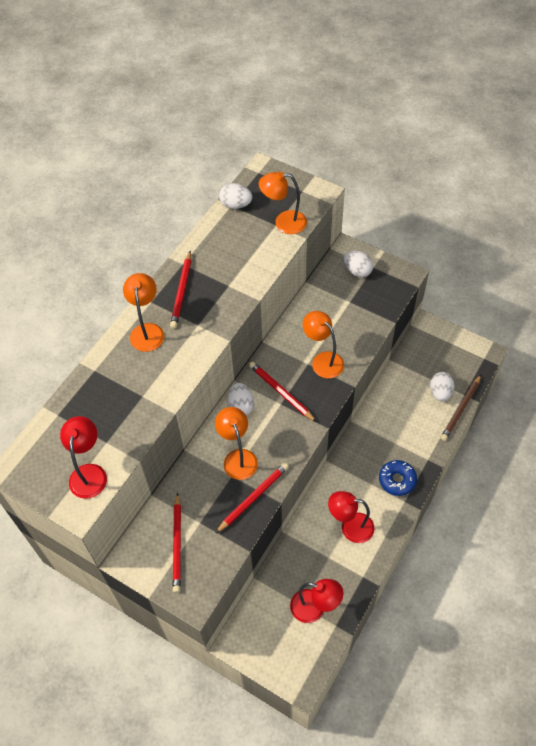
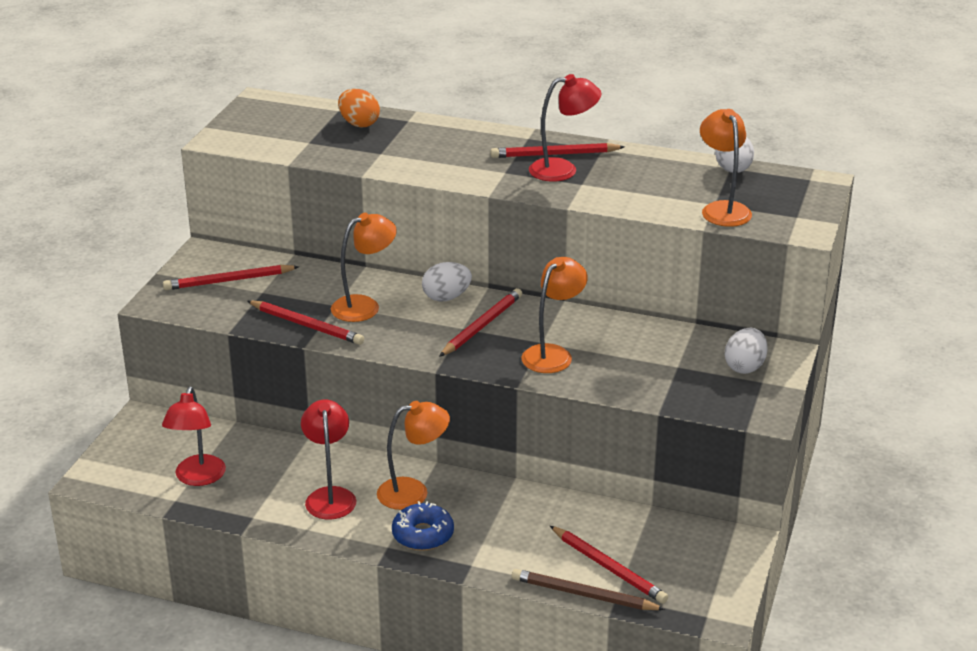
camera: 75 degrees right, 25 degrees down
(88, 403) = (359, 124): none -> orange egg
(89, 473) = (265, 139): red lamp -> red lamp (563, 170)
(147, 331) = (480, 142): orange lamp -> orange lamp (413, 492)
(440, 392) = (608, 567): white egg -> red pencil

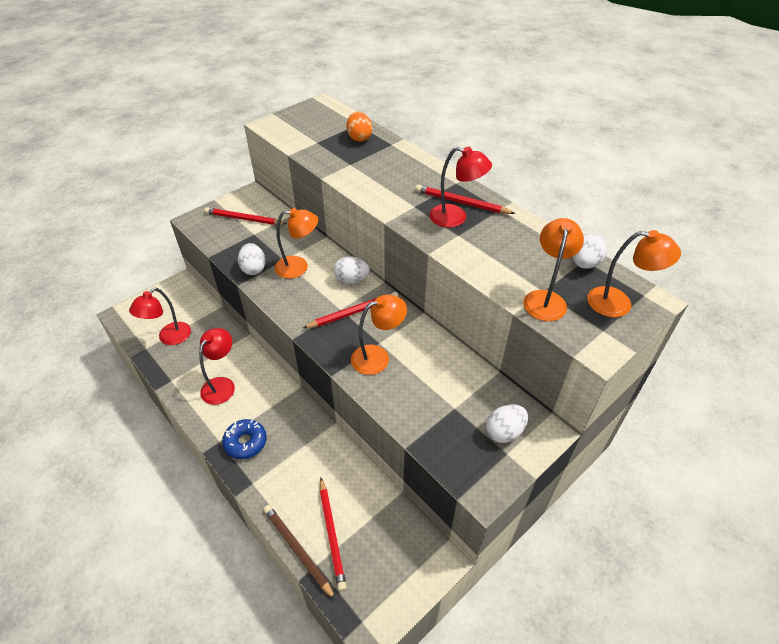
camera: 30 degrees right, 15 degrees up
(306, 325) = (253, 269): red pencil -> white egg
(413, 492) = (268, 405): orange lamp -> orange lamp (619, 303)

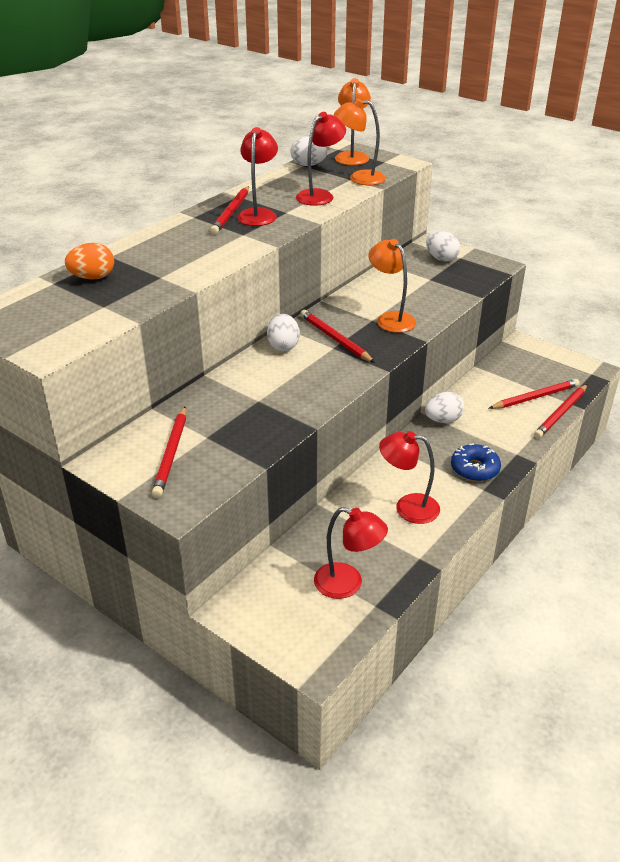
camera: 100 degrees left, 10 degrees down
(253, 269) = (282, 421): white egg -> white egg (443, 420)
(297, 550) = (561, 413): brown pencil -> red pencil
(298, 267) = (270, 386): orange lamp -> none
(497, 262) = (320, 195): none -> red lamp

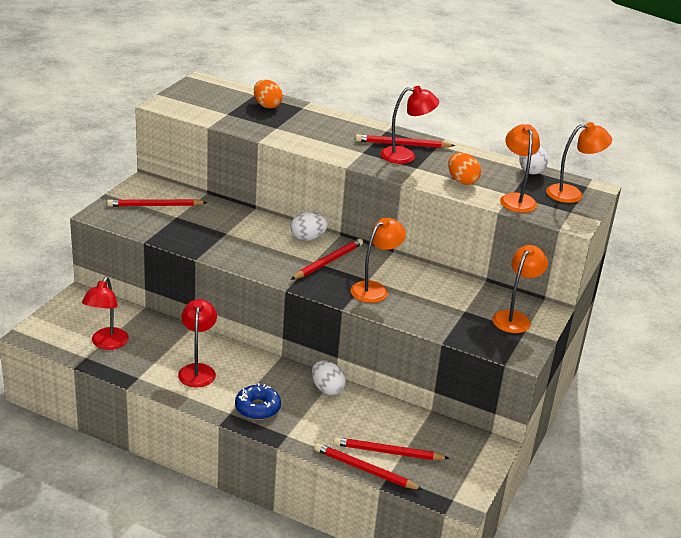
camera: 75 degrees right, 5 degrees down
(320, 195) = (462, 181): red lamp -> orange egg
(441, 258) = (515, 318): white egg -> orange lamp
(535, 397) = (388, 452): red pencil -> red pencil turned 135 degrees clockwise

